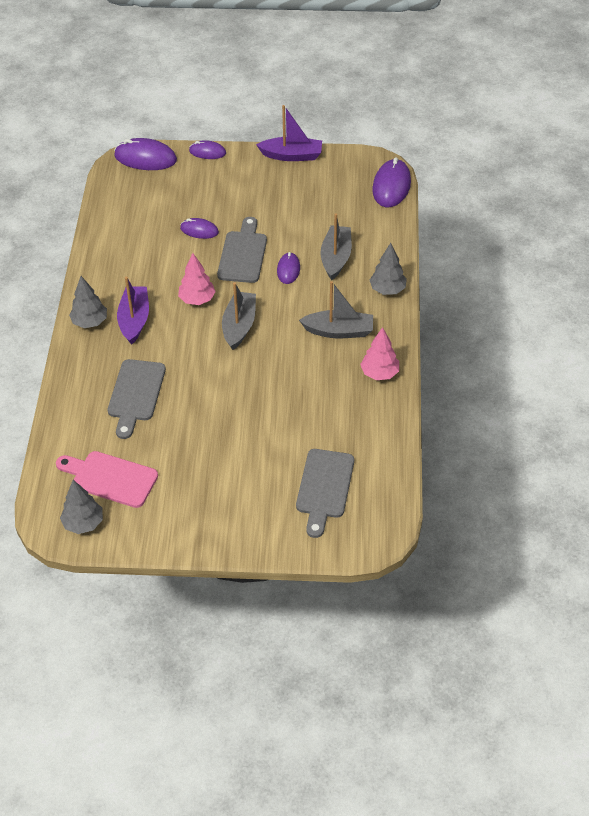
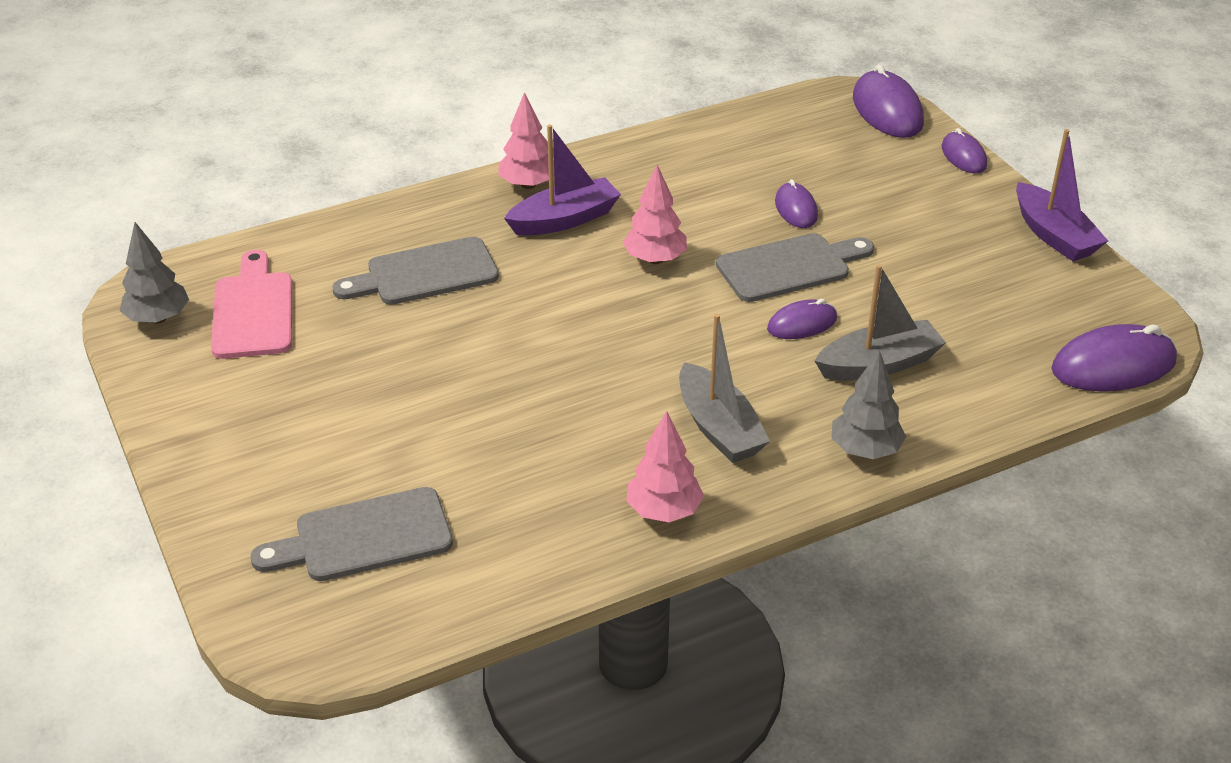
camera: 60 degrees right, 10 degrees down
(90, 322) = (528, 185): grey tree -> pink tree
(239, 326) = (637, 319): grey boat -> none

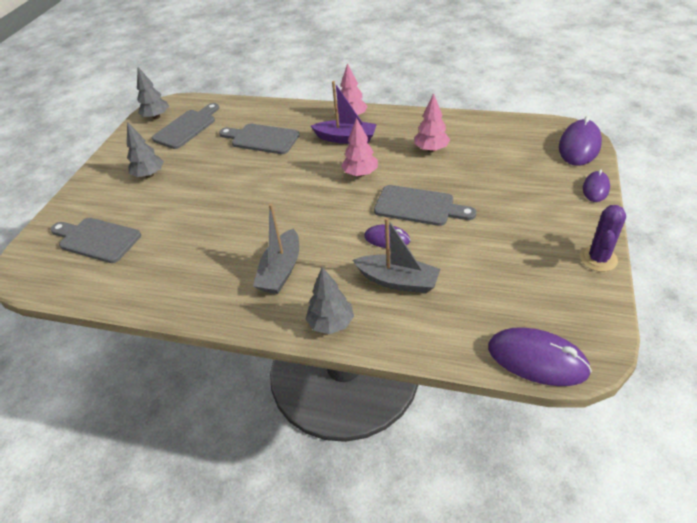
camera: 45 degrees right, 5 degrees up
(253, 311) = (187, 127): pink cutting board -> grey cutting board
(303, 409) = (149, 175): none -> grey tree
(663, 511) = (206, 297): pink tree -> pink tree (431, 149)
(796, 209) = (460, 178): purple mouse -> none
(1054, 235) = (598, 259): purple boat -> purple cactus

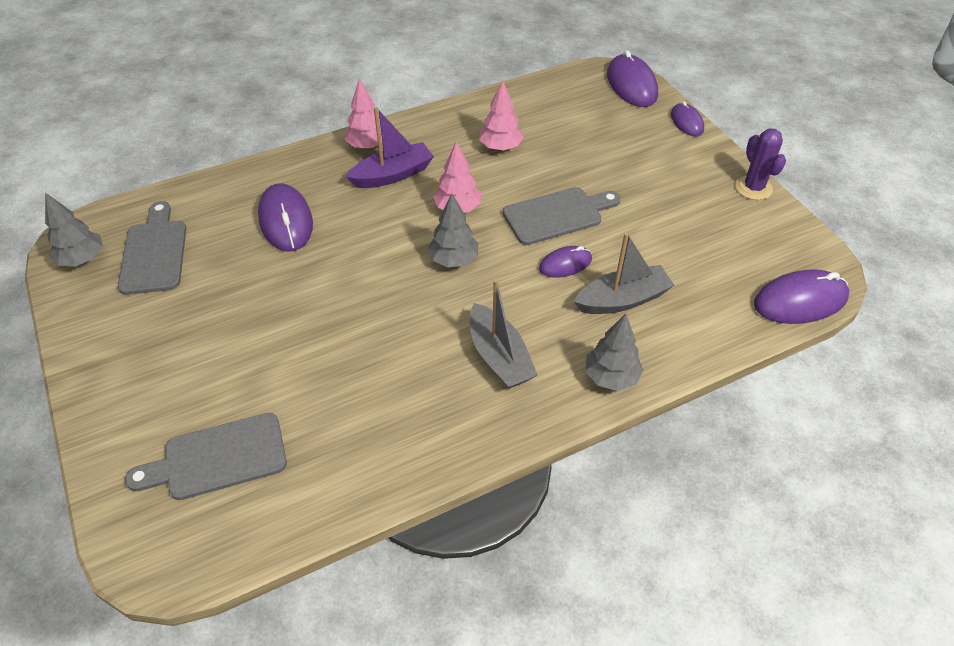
camera: 45 degrees left, 5 degrees up
(149, 175) = (182, 340): grey tree -> grey tree (454, 260)
(262, 139) = (286, 221): grey cutting board -> purple mouse

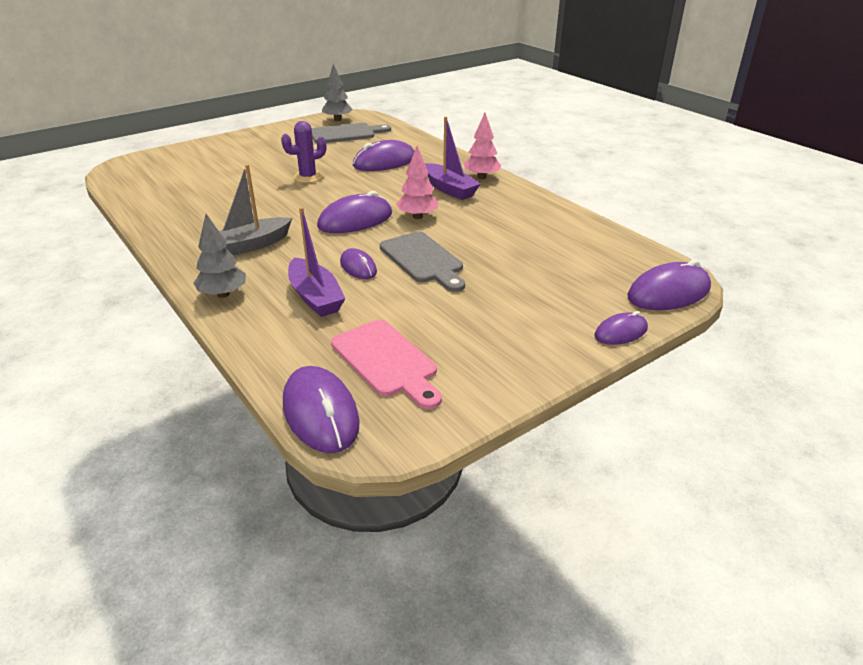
camera: 80 degrees right, 15 degrees down
(218, 458) = (181, 171): grey cutting board -> none
(454, 260) = (355, 220): grey tree -> purple mouse
(500, 147) = (509, 228): pink tree -> none
(622, 300) = (315, 297): grey boat -> purple boat
(728, 256) = (387, 361): none -> pink cutting board
(753, 188) = (515, 383): purple cactus -> purple cactus (308, 177)

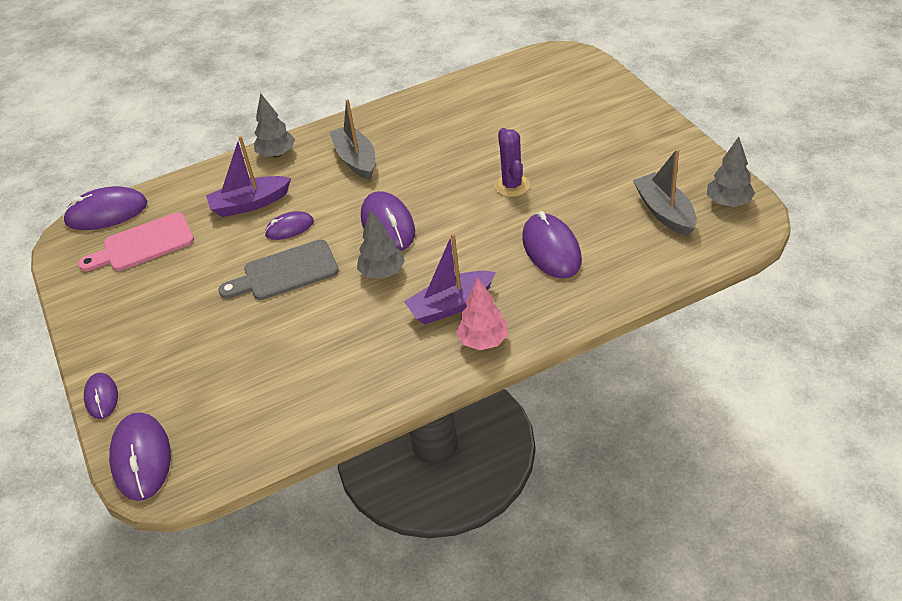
camera: 105 degrees right, 10 degrees up
(346, 134) = (665, 212): grey cutting board -> grey boat
(417, 216) = (382, 273): pink tree -> grey tree

